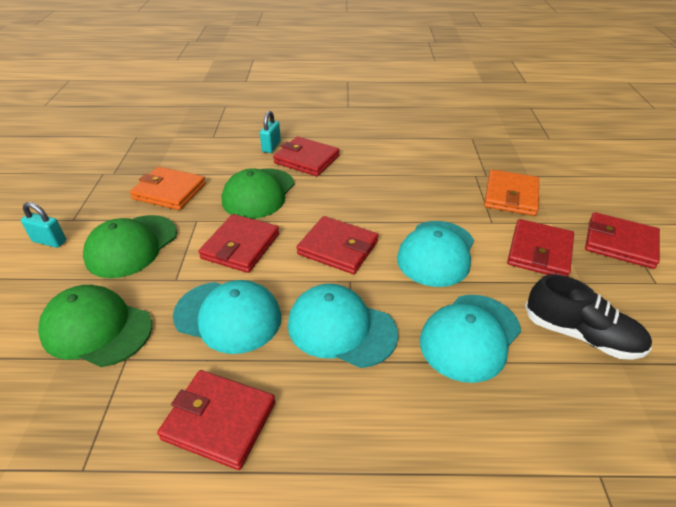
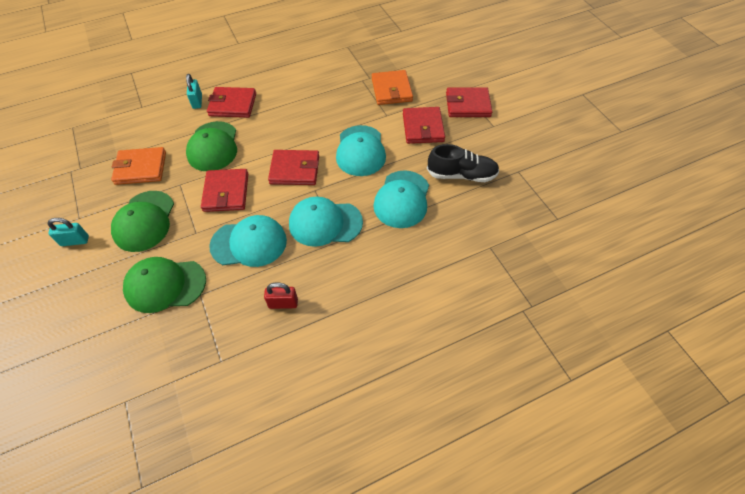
camera: 25 degrees left, 15 degrees up
(219, 420) = (283, 303): red wallet -> red padlock

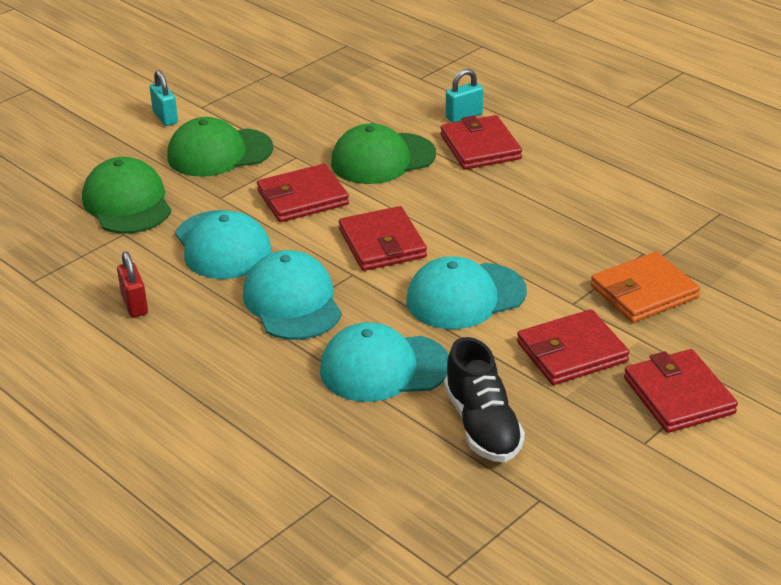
camera: 70 degrees right, 20 degrees down
(141, 168) = (306, 118): orange wallet -> none

